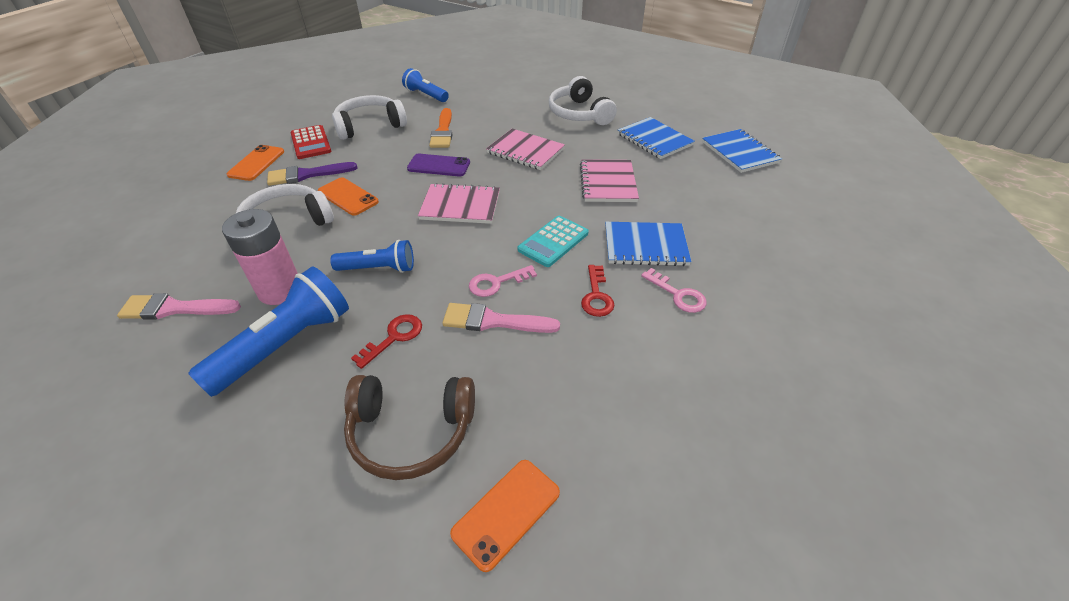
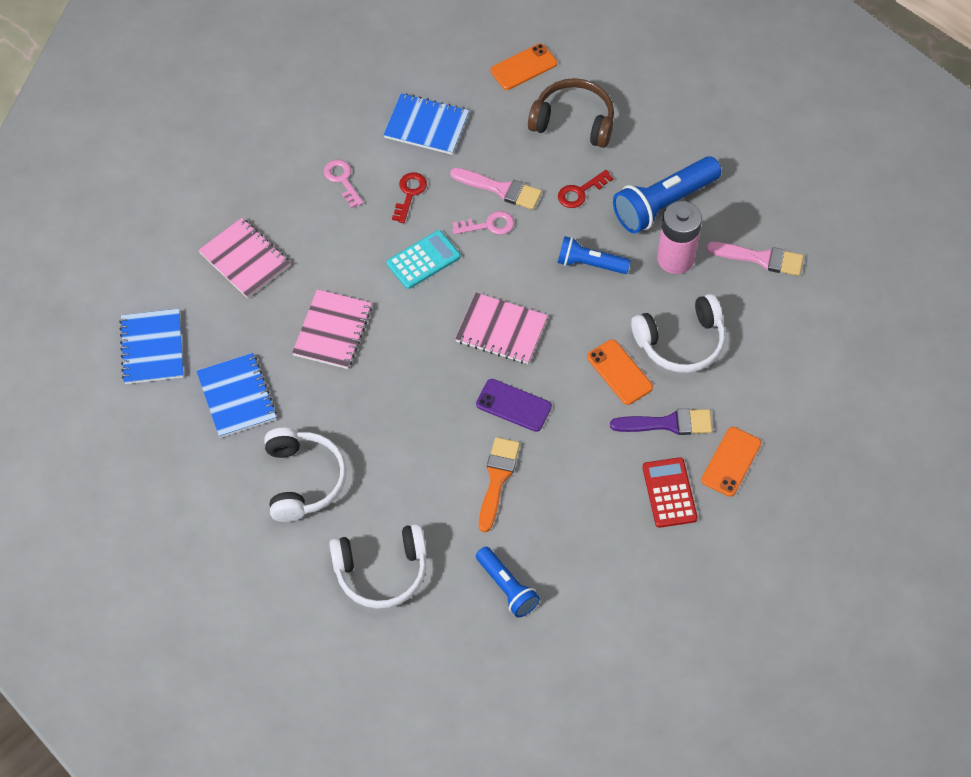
camera: 165 degrees left, 15 degrees up
(370, 126) = (593, 517): white headphones -> white headphones (381, 571)
(525, 151) = (404, 410): pink notebook -> pink notebook (245, 259)
(645, 246) = (340, 236): blue notebook -> blue notebook (426, 126)

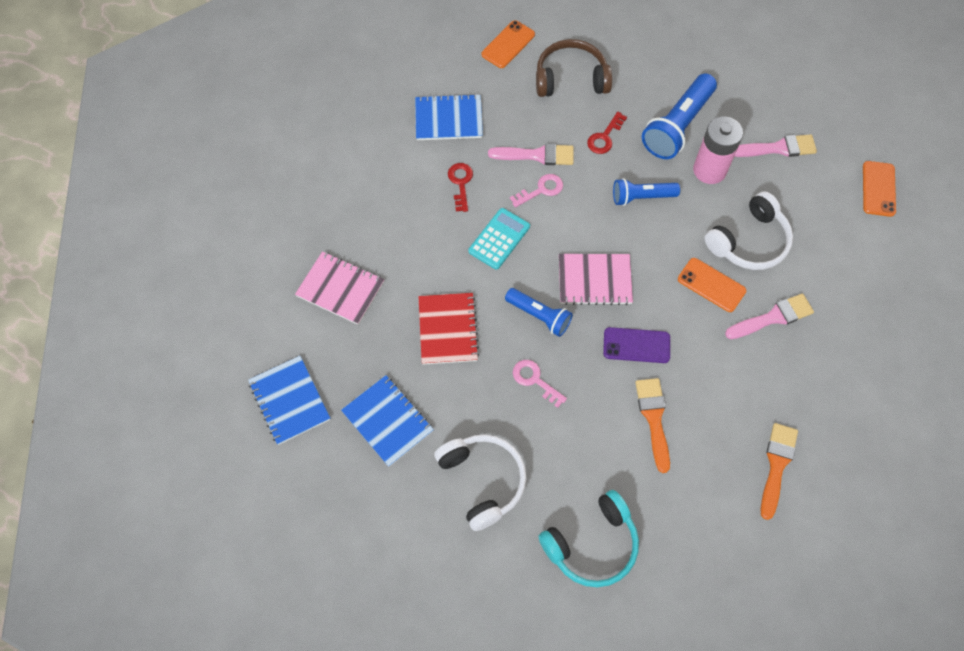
camera: 20 degrees left, 5 degrees up
(333, 331) = (448, 329): pink notebook -> red notebook
(342, 180) = (396, 189): pink key -> pink key (535, 380)
(381, 571) = (592, 544): white headphones -> turquoise headphones
(506, 587) = (709, 519): blue flashlight -> blue flashlight (539, 316)
(599, 562) = (776, 465): none -> orange brush
(668, 423) = (773, 317): purple brush -> pink brush
(669, 493) = (804, 380): red calculator -> none
(731, 462) = (841, 334): orange phone -> orange phone (878, 189)

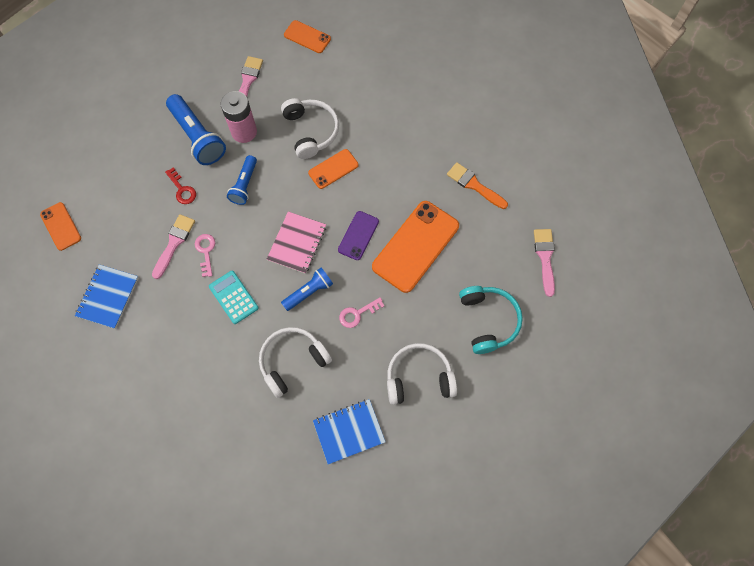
camera: 70 degrees left, 5 degrees up
(289, 401) = (303, 503): blue notebook -> none
(340, 289) = (223, 433): pink notebook -> none
(448, 329) = (292, 361): red notebook -> white headphones
(460, 183) = (172, 308): red key -> none
(571, 78) = (118, 192): brown headphones -> none
(653, 419) = (415, 246): orange brush -> orange phone
(773, 317) = (373, 142): pink brush -> pink brush (545, 258)

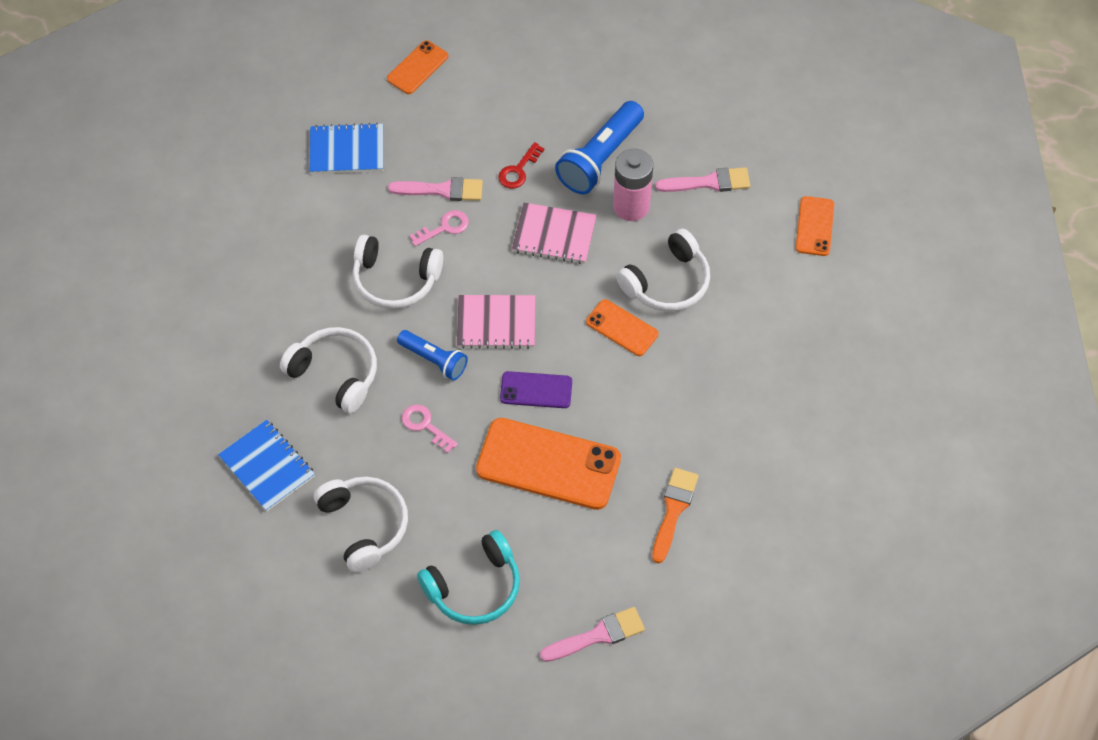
camera: 70 degrees right, 10 degrees down
(233, 297) = (395, 279): turquoise calculator -> white headphones
(244, 185) = (554, 235): blue flashlight -> pink notebook

